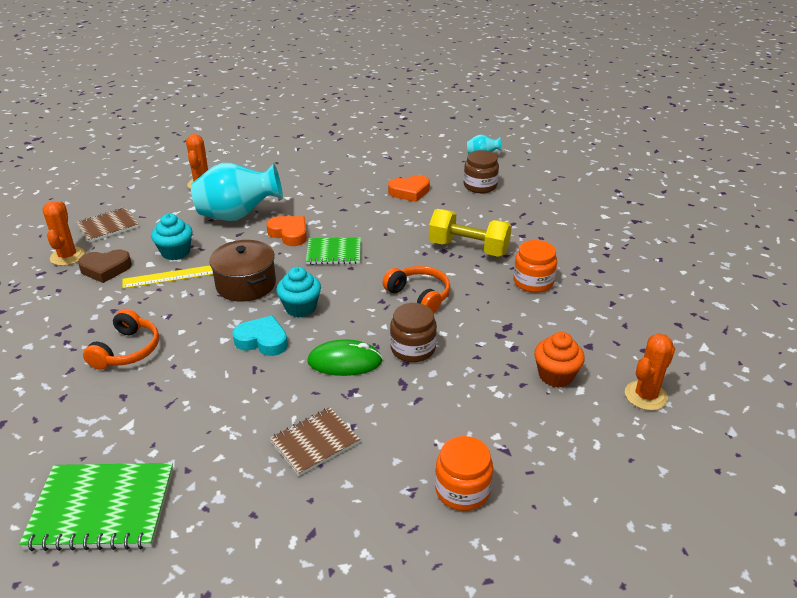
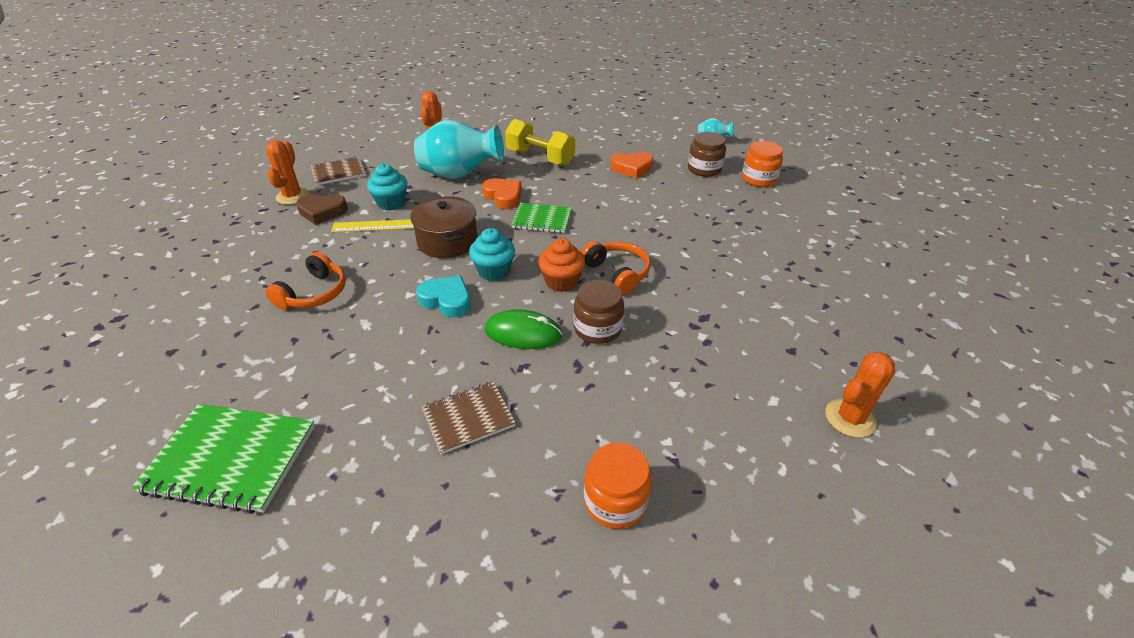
camera: 10 degrees right, 5 degrees up
(468, 248) = (679, 230): yellow dumbbell -> yellow dumbbell (540, 158)
(533, 282) = (741, 272): orange jar -> orange jar (758, 179)
(555, 375) = (748, 380): orange cupcake -> orange cupcake (561, 282)

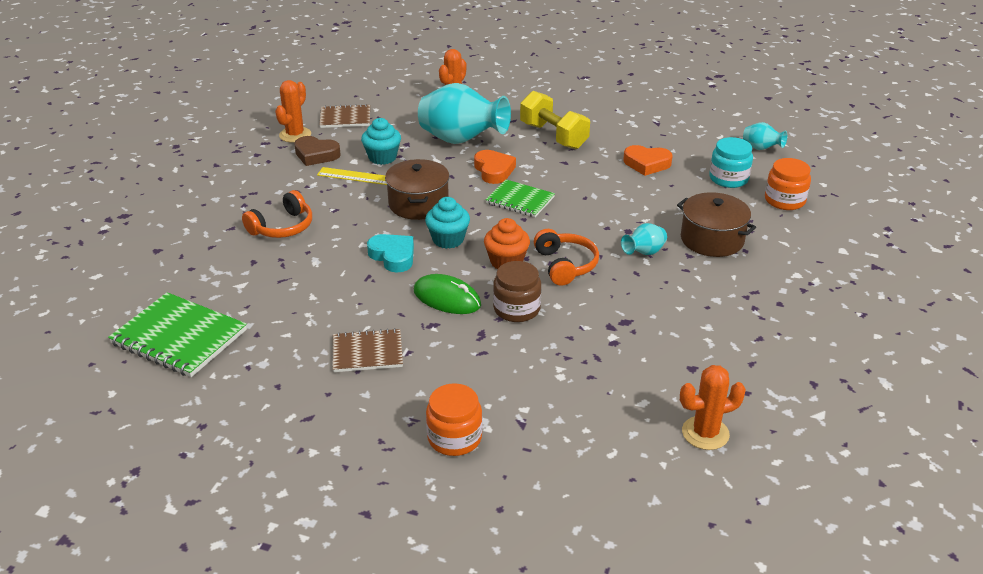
camera: 20 degrees right, 5 degrees down
(678, 247) = (644, 253): none -> turquoise vase
(704, 169) = (728, 179): brown jar -> turquoise jar
(726, 223) = (712, 239): none -> brown pot

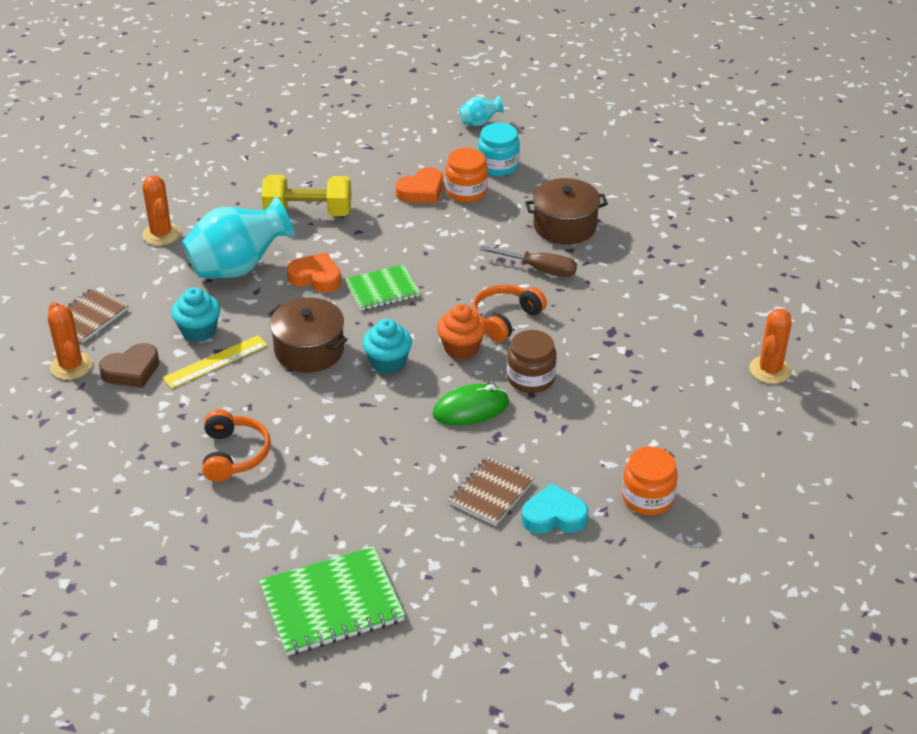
camera: 50 degrees left, 5 degrees up
(393, 256) = (371, 408): turquoise heart -> turquoise heart (554, 516)
(565, 265) = (505, 319): orange headphones -> orange headphones turned 75 degrees counterclockwise
(644, 253) = (539, 269): turquoise vase -> brown screwdriver
(784, 200) = (561, 159): orange jar -> orange jar (466, 191)

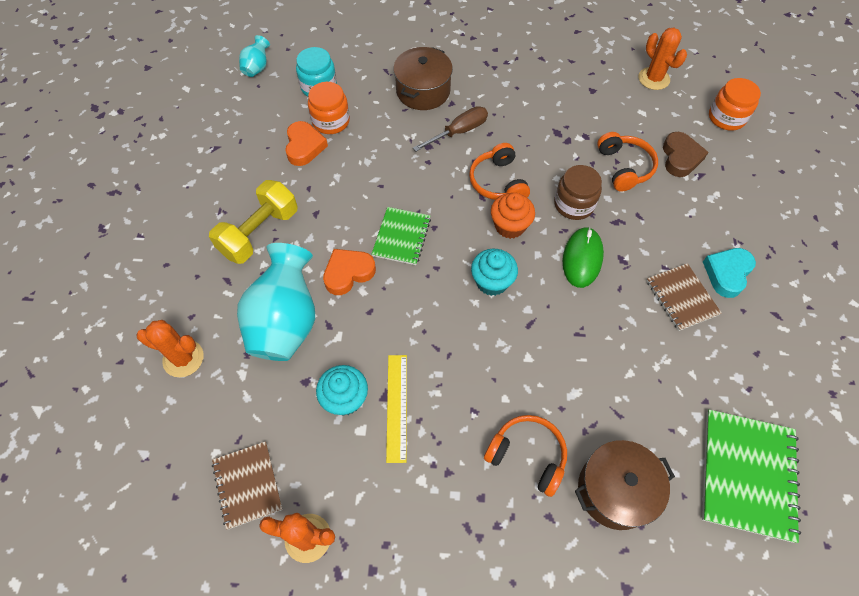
camera: 55 degrees left, 20 degrees up
(131, 371) = (356, 484): brown heart -> brown heart (680, 158)
(309, 350) = (436, 327): brown pot -> brown pot (615, 490)
(616, 394) = (624, 167): none -> orange headphones
(647, 498) = (738, 211): orange jar -> orange jar (726, 117)

